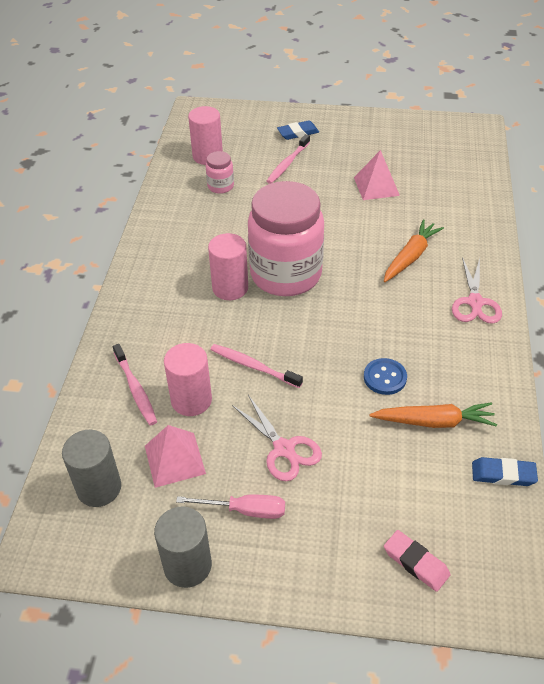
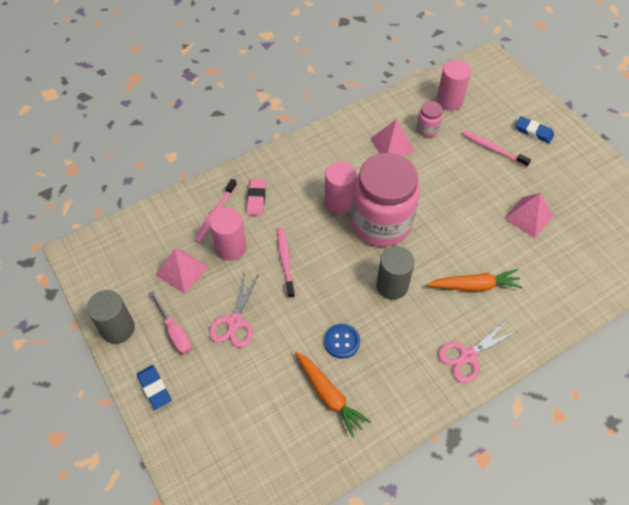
camera: 50 degrees right, 10 degrees up
(99, 488) = (135, 249): grey cylinder -> grey cylinder (392, 286)
(210, 216) = (392, 145): none -> pink pyramid
(288, 163) = (493, 149): pink toothbrush -> pink toothbrush turned 45 degrees clockwise
(416, 562) = (207, 451): pink eraser -> pink eraser (256, 198)
(503, 474) = (319, 466): blue eraser -> blue eraser (154, 388)

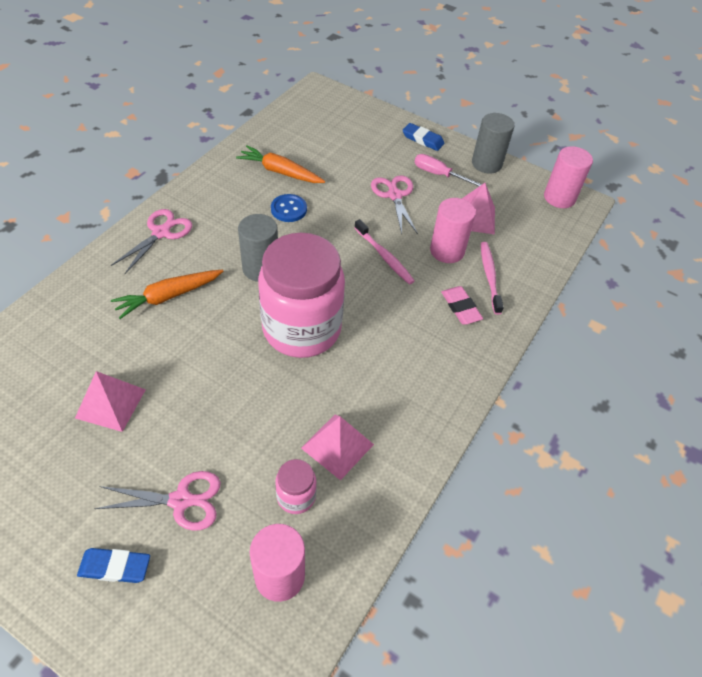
camera: 150 degrees right, 5 degrees down
(339, 202) = (365, 337): pink cylinder -> pink cylinder (559, 198)
(493, 149) = (181, 500): pink toothbrush -> pink scissors

